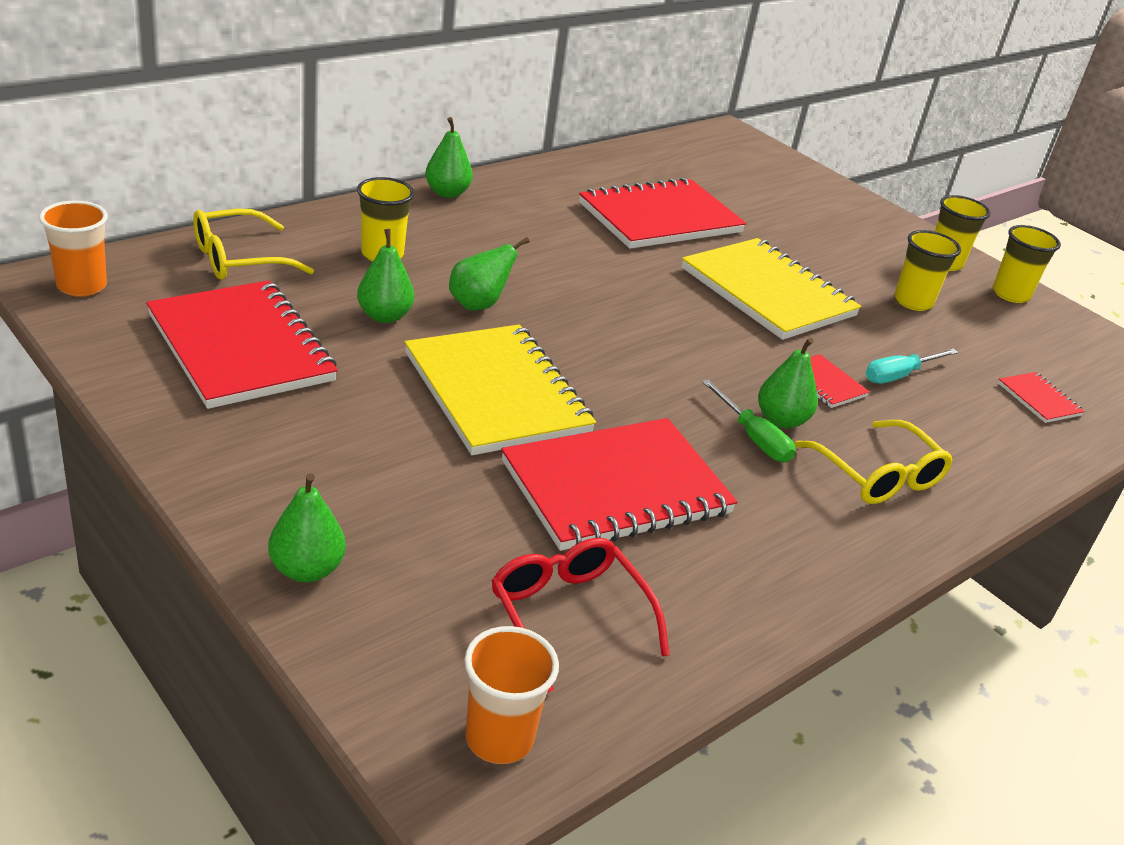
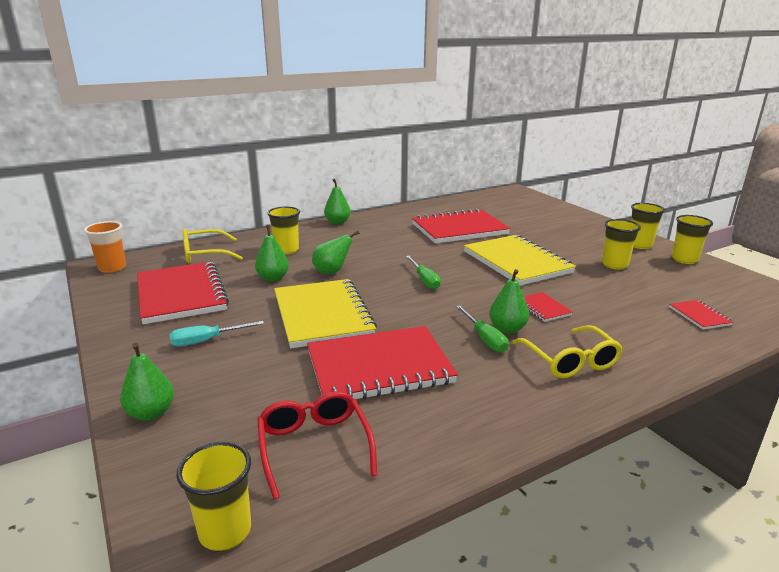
camera: 15 degrees right, 10 degrees down
(499, 738) = (225, 531): orange cup -> yellow cup
(634, 326) = (424, 280): none -> green screwdriver
(899, 375) = (597, 303): turquoise screwdriver -> turquoise screwdriver (207, 341)

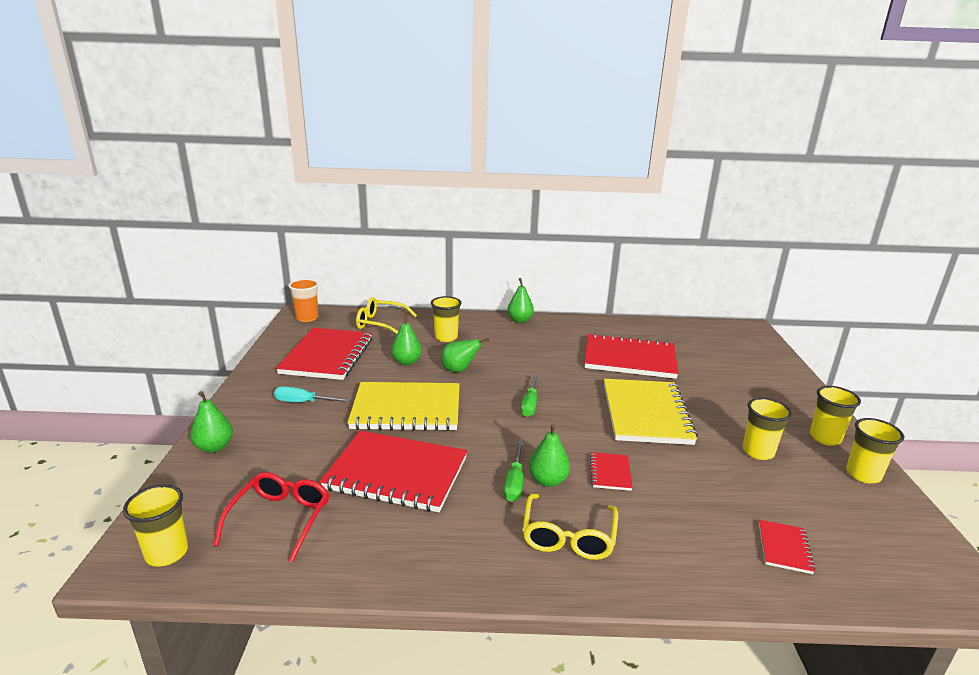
camera: 30 degrees right, 0 degrees up
(322, 315) = (406, 409): yellow notebook -> yellow notebook turned 75 degrees clockwise

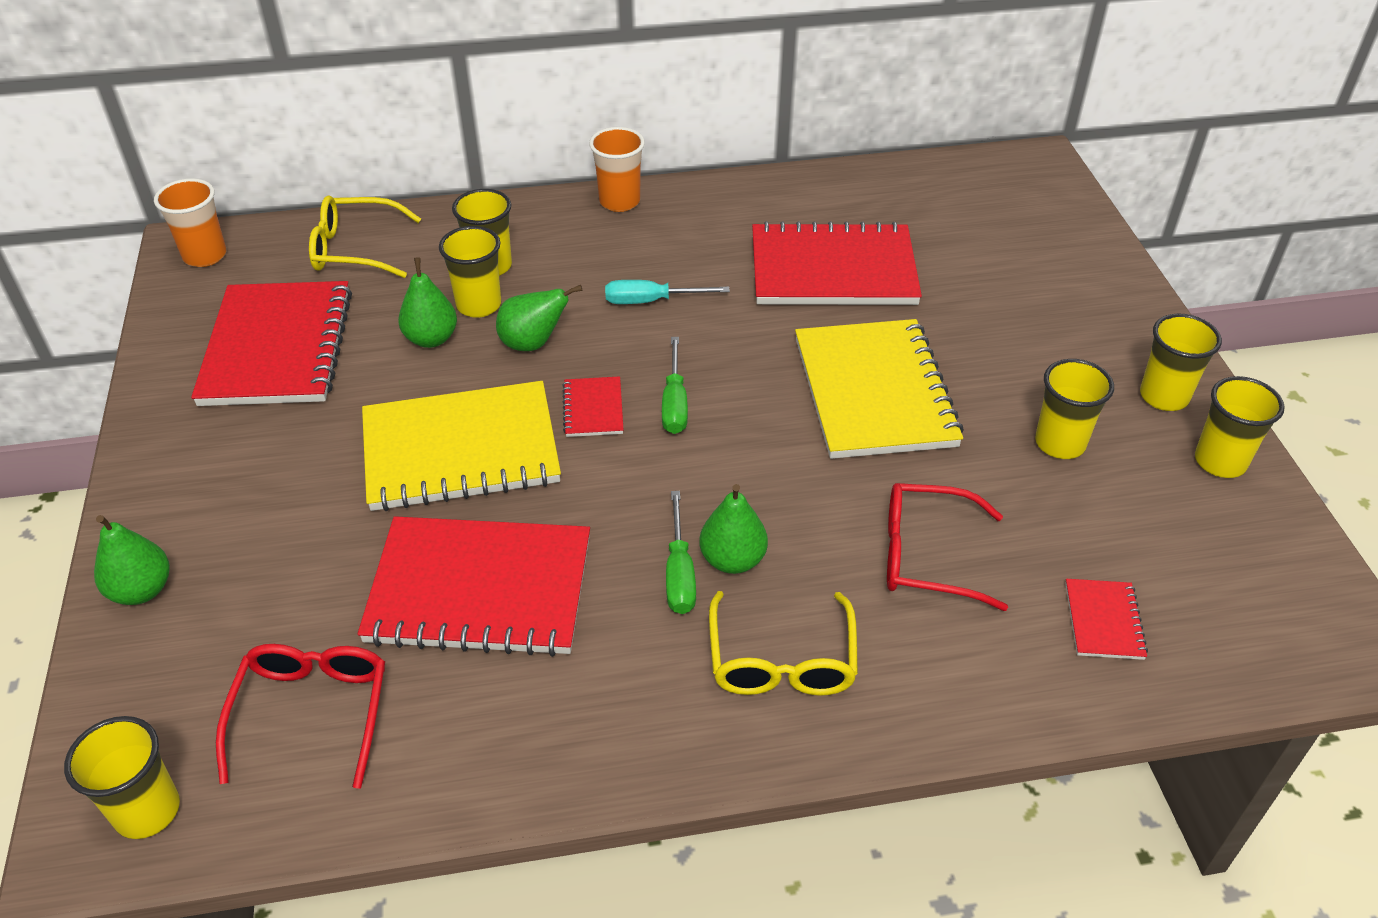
camera: 10 degrees left, 20 degrees up
(303, 402) = (269, 465): turquoise screwdriver -> turquoise screwdriver (651, 301)
(435, 351) = (479, 305): none -> yellow cup
(520, 320) = (619, 201): green pear -> orange cup
(610, 473) = (830, 526): red notebook -> red notebook (593, 409)
(668, 496) = (926, 556): none -> red glasses

